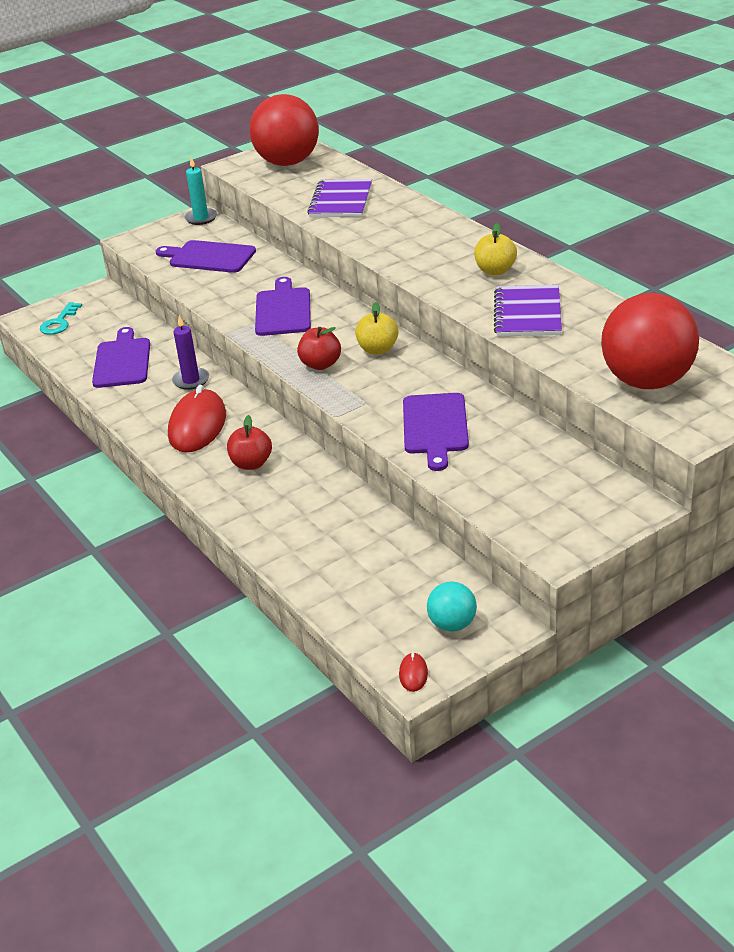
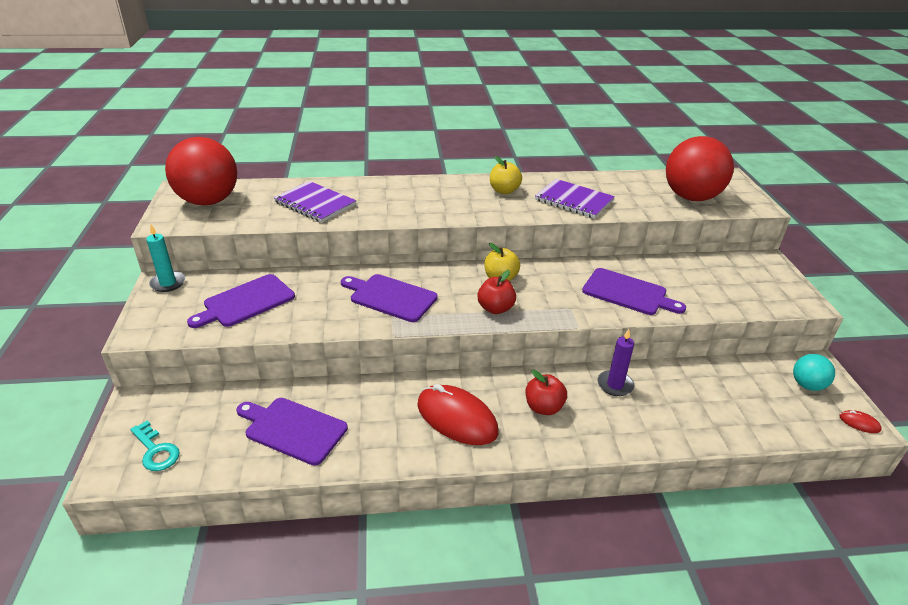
camera: 65 degrees left, 0 degrees up
(191, 380) = (379, 397): purple candle -> purple candle (615, 385)

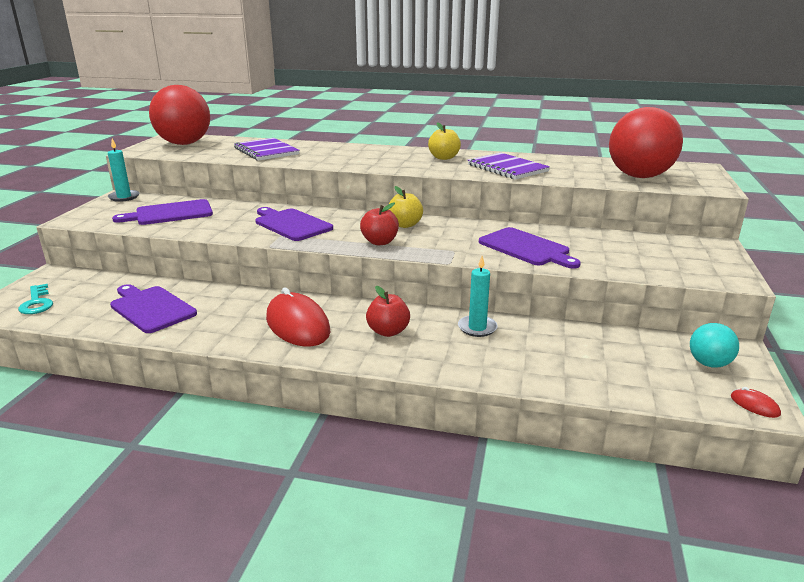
camera: 20 degrees right, 10 degrees down
(615, 385) = (477, 328): purple candle -> turquoise candle

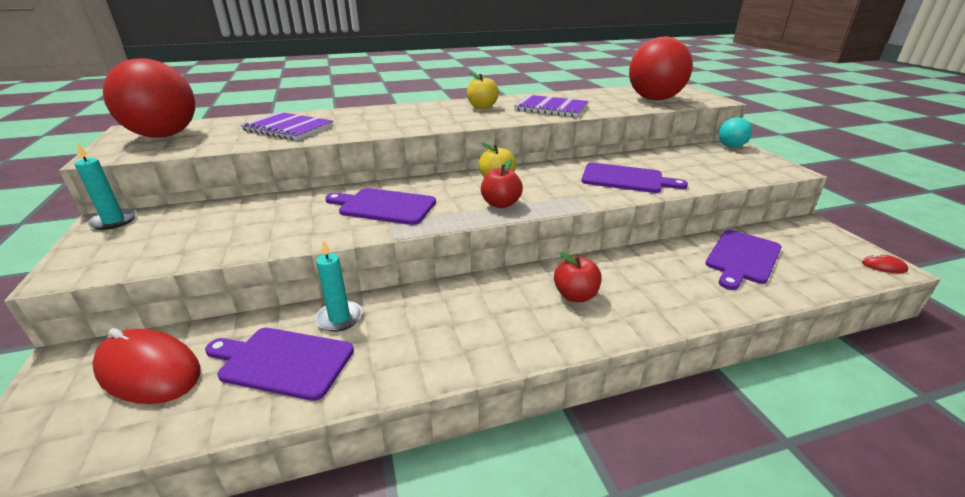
camera: 30 degrees left, 5 degrees up
(37, 303) = (84, 419): turquoise key -> none
(170, 213) = (212, 228): purple cutting board -> purple cutting board (742, 258)
(297, 325) = (483, 320): red mouse -> red mouse (148, 371)
(477, 328) = (639, 265): turquoise candle -> turquoise candle (339, 318)
(709, 363) = (816, 242): turquoise ball -> turquoise ball (730, 146)

